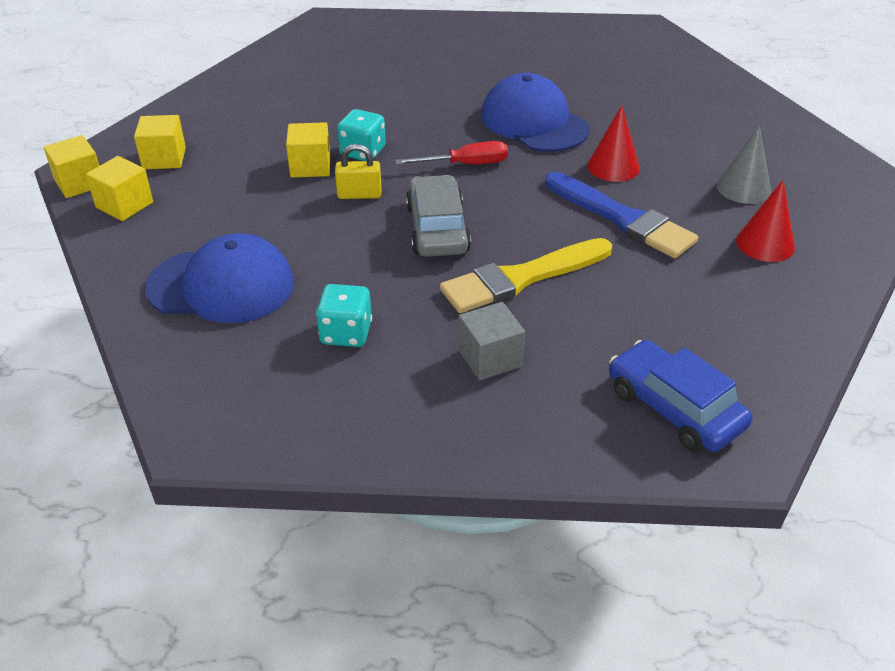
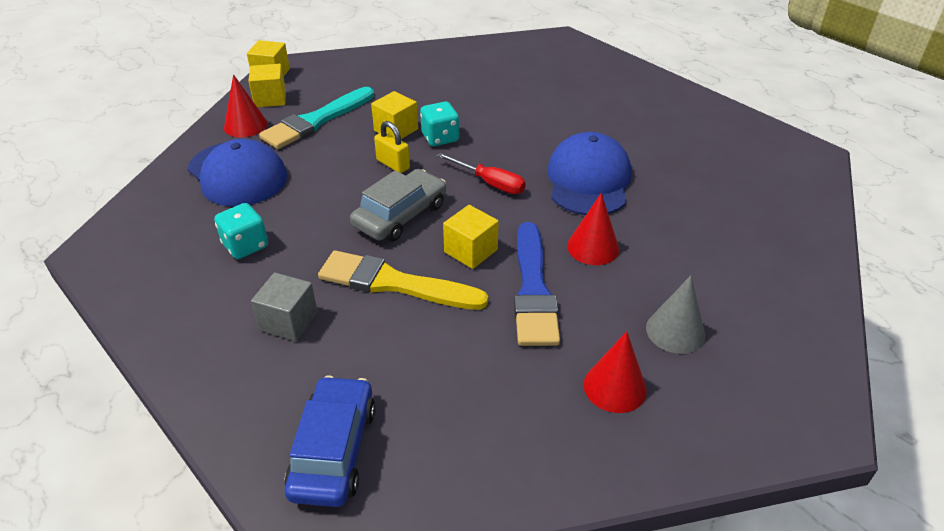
camera: 45 degrees right, 0 degrees up
(144, 242) = (245, 125): none -> red cone
(164, 158) = (330, 82): yellow cube -> yellow cube (470, 251)
(216, 199) = (316, 121): none -> turquoise brush

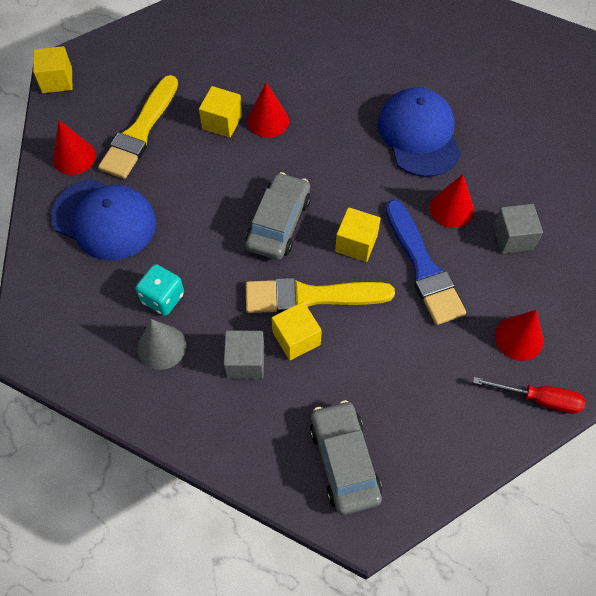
camera: 20 degrees left, 20 degrees up
(270, 99) = (77, 114): yellow cube -> yellow cube (296, 338)
(316, 121) = (140, 132): turquoise brush -> yellow brush
(334, 450) = (344, 461): blue car -> grey car
(393, 164) = (241, 166): yellow padlock -> none
(440, 138) = (268, 120): turquoise dice -> red cone
(490, 183) = (338, 163): red screwdriver -> red screwdriver (539, 399)
(652, 289) = (513, 237): none -> grey cube
(675, 331) = (543, 273): grey cone -> grey cone (161, 347)

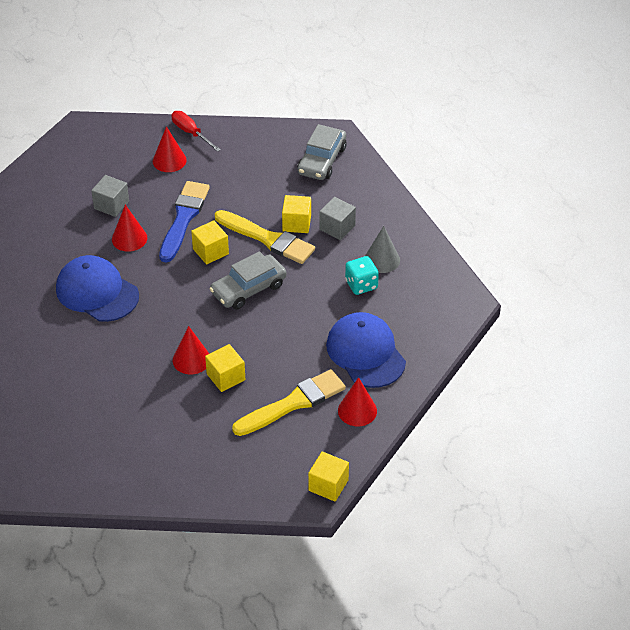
camera: 145 degrees left, 15 degrees down
(419, 135) = (97, 292): blue cap -> blue cap turned 105 degrees clockwise

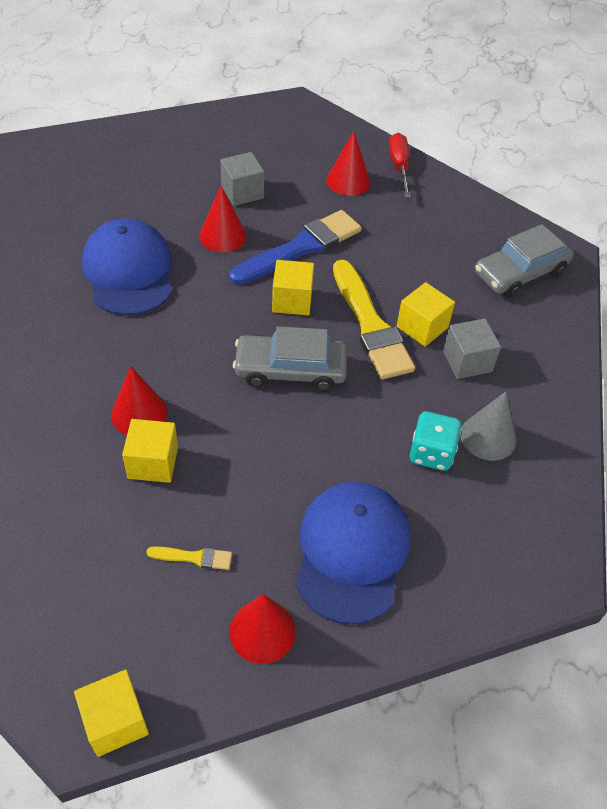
camera: 35 degrees right, 5 degrees up
(293, 403) = (194, 557): yellow brush -> yellow brush, size x0.43

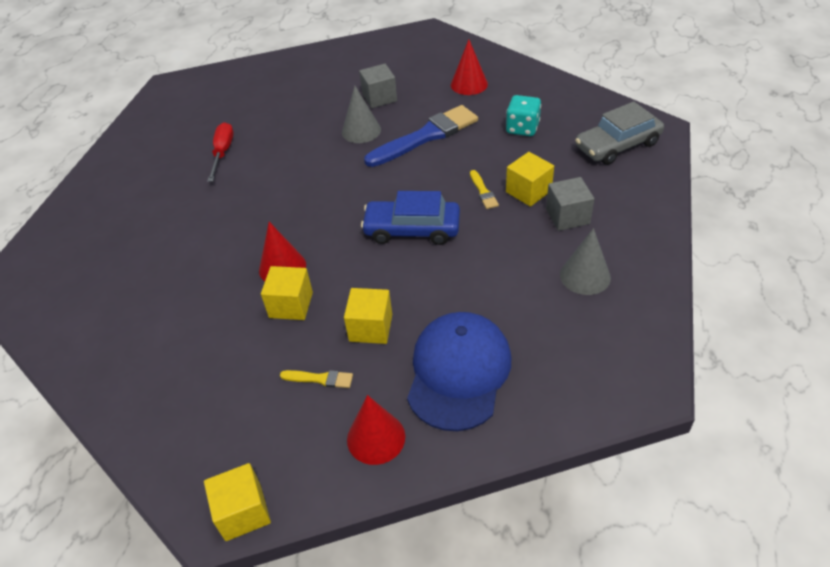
camera: 10 degrees right, 5 degrees down
(129, 271) = (282, 161): blue cap -> none
(223, 236) = (361, 131): red cone -> grey cone
(290, 370) = (412, 229): grey car -> blue car
(292, 300) = (416, 176): yellow cube -> yellow cube (371, 328)
(370, 325) = (483, 192): yellow brush -> yellow brush, size x0.43
(399, 166) = (513, 70): red screwdriver -> red screwdriver (223, 153)
(431, 453) = (533, 290): turquoise dice -> turquoise dice (522, 128)

